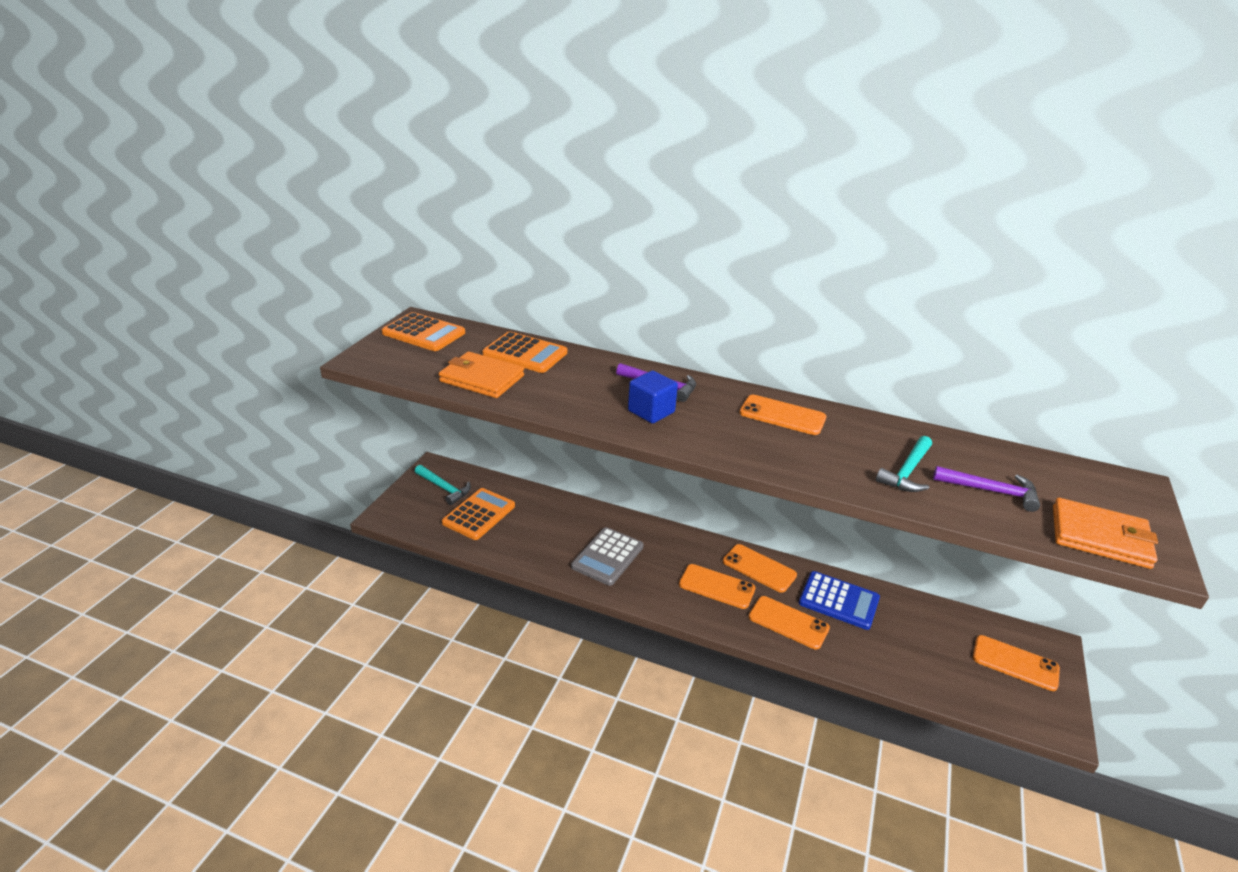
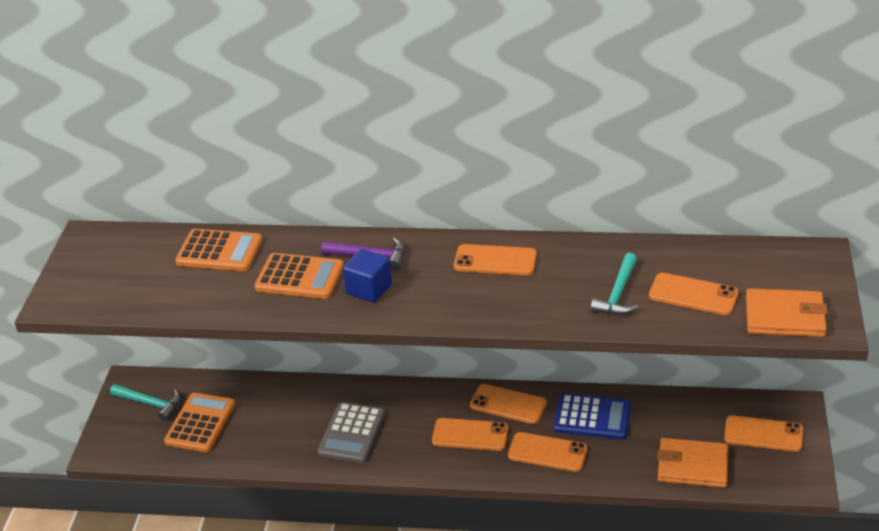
camera: 10 degrees left, 5 degrees up
(423, 333) = (102, 252): orange calculator -> orange calculator (299, 277)
(481, 378) = (188, 293): orange wallet -> orange wallet (692, 466)
(991, 491) = (693, 295): purple hammer -> orange phone

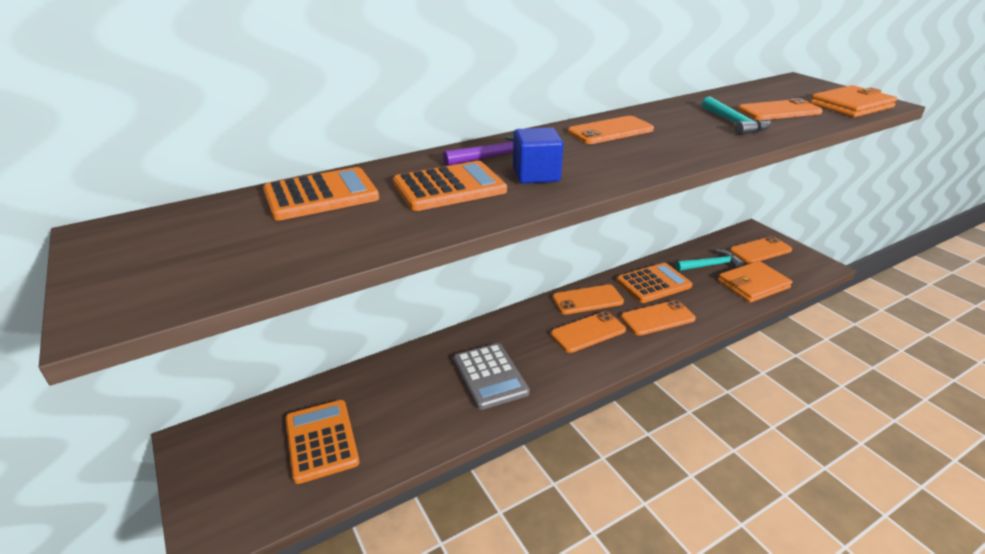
camera: 40 degrees left, 5 degrees down
(150, 403) = (239, 449): turquoise hammer -> turquoise hammer (711, 265)
(592, 417) = (653, 283): blue calculator -> orange calculator

